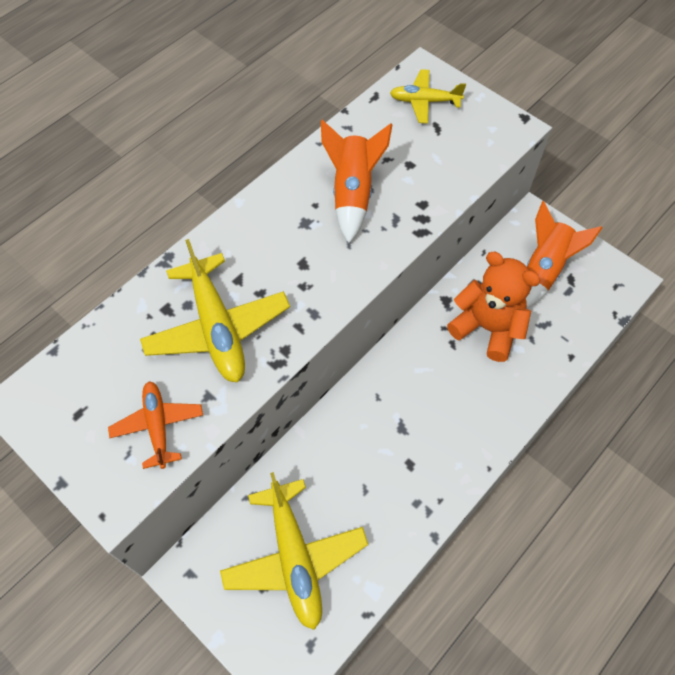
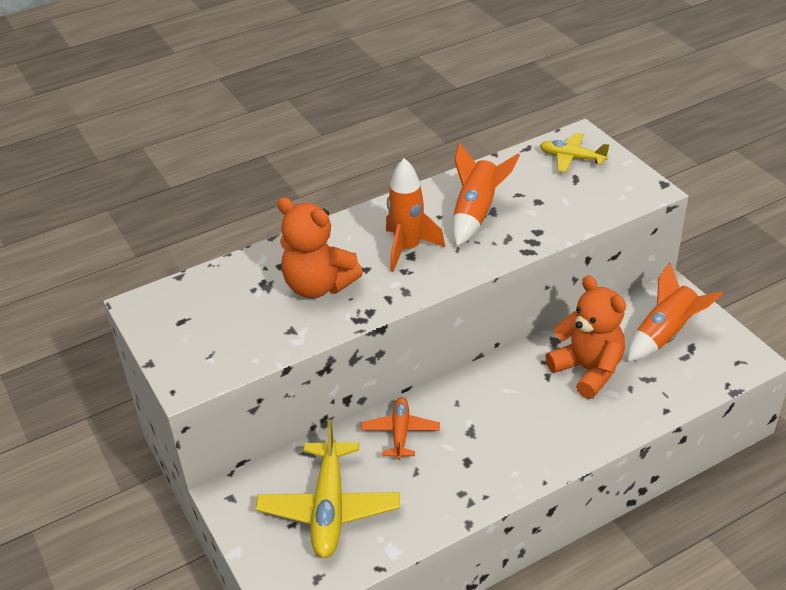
camera: 20 degrees right, 20 degrees down
(158, 426) = (241, 342): orange plane -> orange plane (400, 433)
(217, 328) = (318, 286): yellow plane -> orange teddy bear
(297, 255) = (408, 249): none -> orange rocket

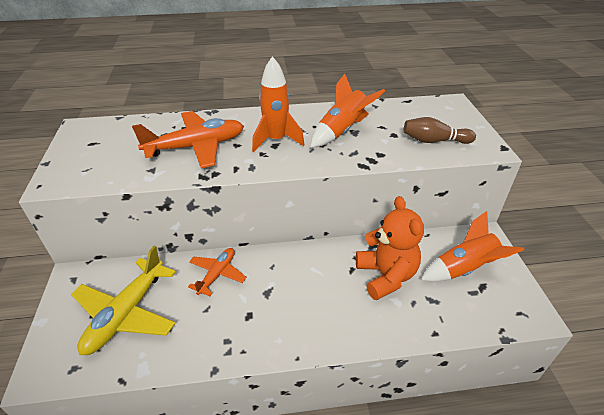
camera: 20 degrees right, 0 degrees up
(318, 286) = (196, 147): orange teddy bear -> orange plane
(572, 158) = (437, 114): yellow plane -> none
(586, 197) = (434, 141): none -> brown bowling pin

